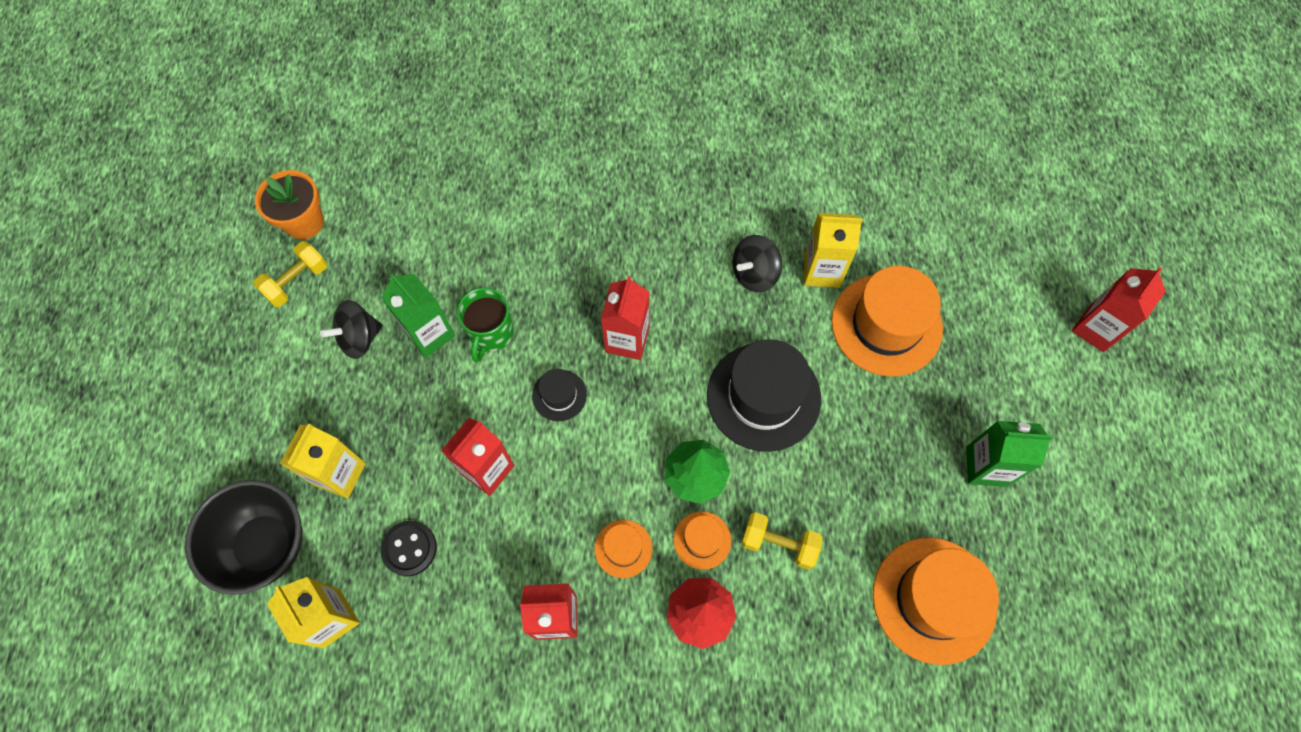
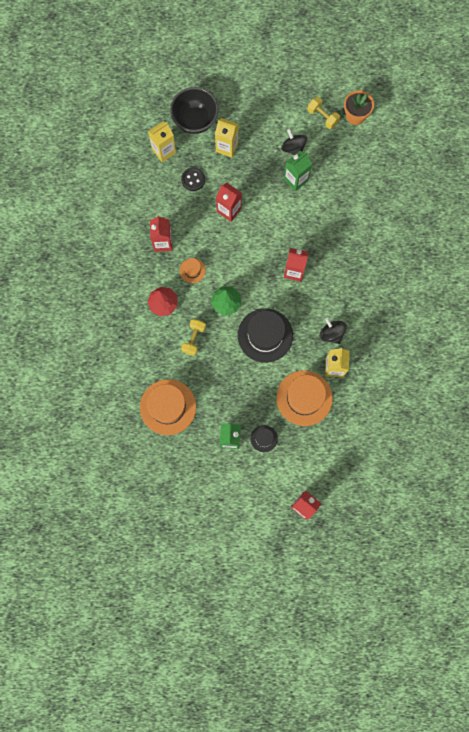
camera: 90 degrees right, 10 degrees up
(491, 333) = (296, 207): green mug -> none
(559, 395) = (265, 240): black hat -> black hat (264, 438)
(702, 540) = (196, 305): orange hat -> none

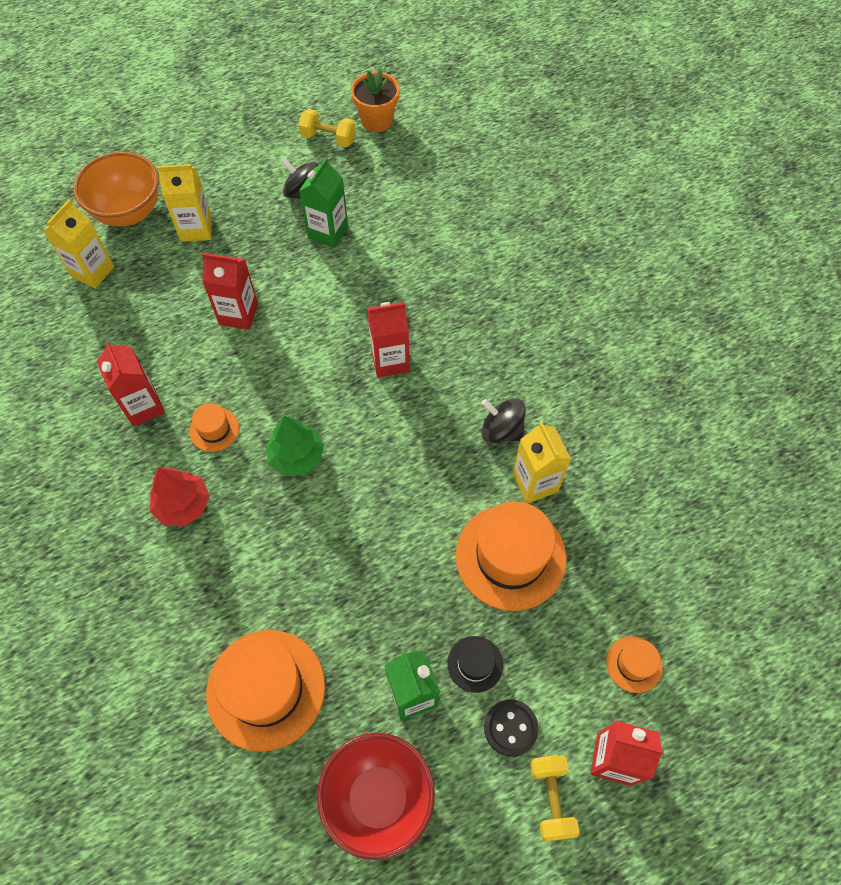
camera: 25 degrees left, 15 degrees down
(193, 179) = (159, 293): black button -> black button (510, 728)
(194, 339) = (264, 542): yellow dumbbell -> yellow dumbbell (551, 798)
(195, 120) = (129, 212): black bowl -> orange bowl
(196, 474) = (378, 798): none -> red bowl
(265, 335) = (390, 481): black hat -> none
(334, 471) = (634, 664): none -> orange hat

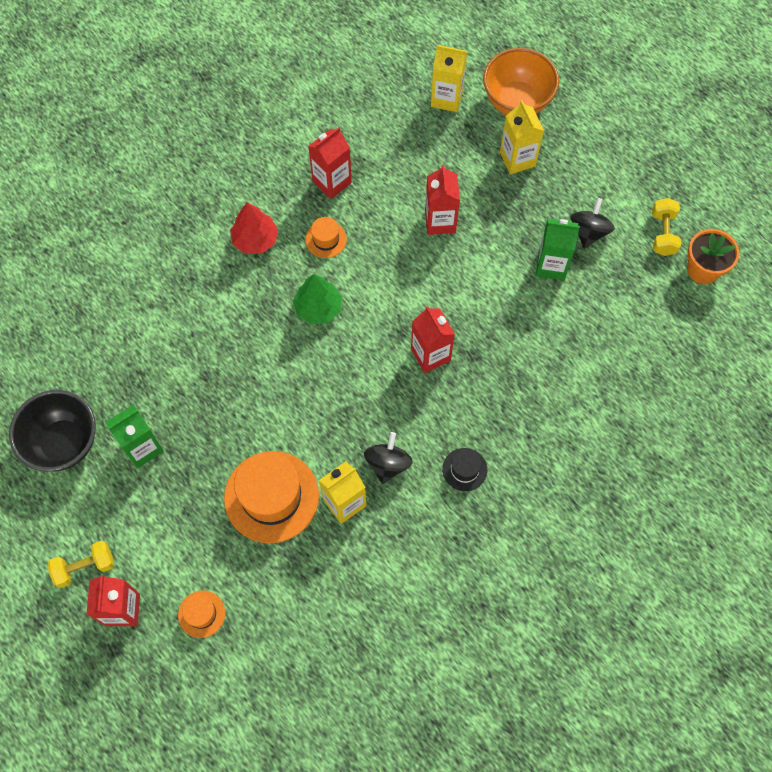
camera: 75 degrees right, 5 degrees up
(266, 689) = (126, 343): orange hat -> none
(378, 798) = (64, 443): red bowl -> black bowl
(475, 664) = (175, 488): black hat -> black hat (464, 469)
(510, 728) = (131, 526): black button -> none

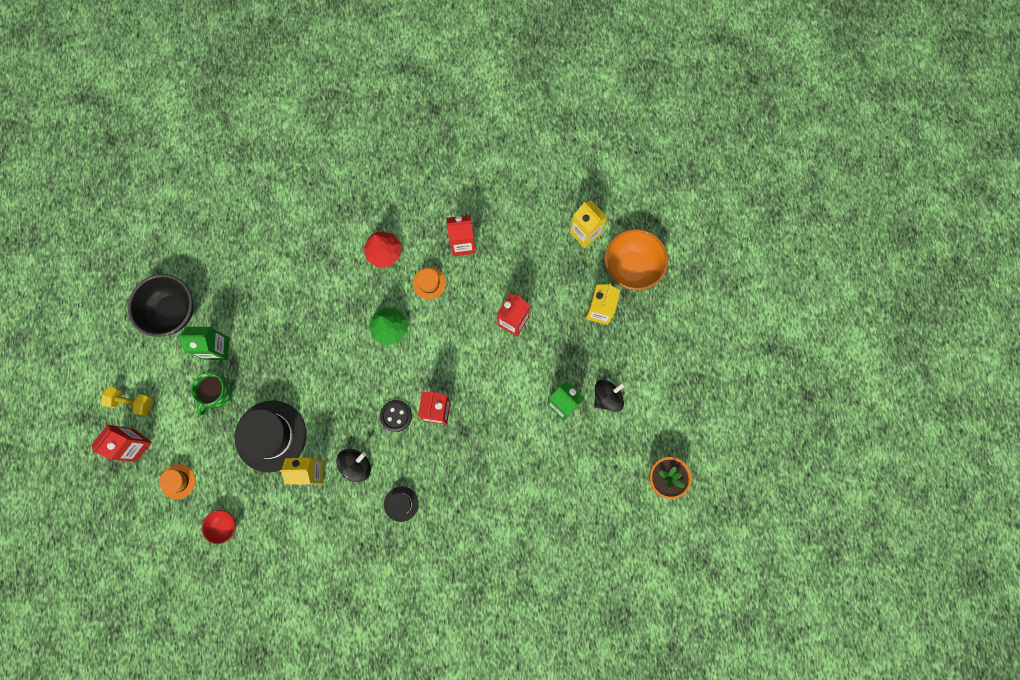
camera: 35 degrees right, 10 degrees up
(180, 492) = (219, 394): none -> green mug
(271, 496) = (271, 436): orange hat -> black hat
(290, 624) = (224, 526): none -> red bowl
(391, 387) = (396, 416): none -> black button
(663, 233) = (657, 433): yellow dumbbell -> none

